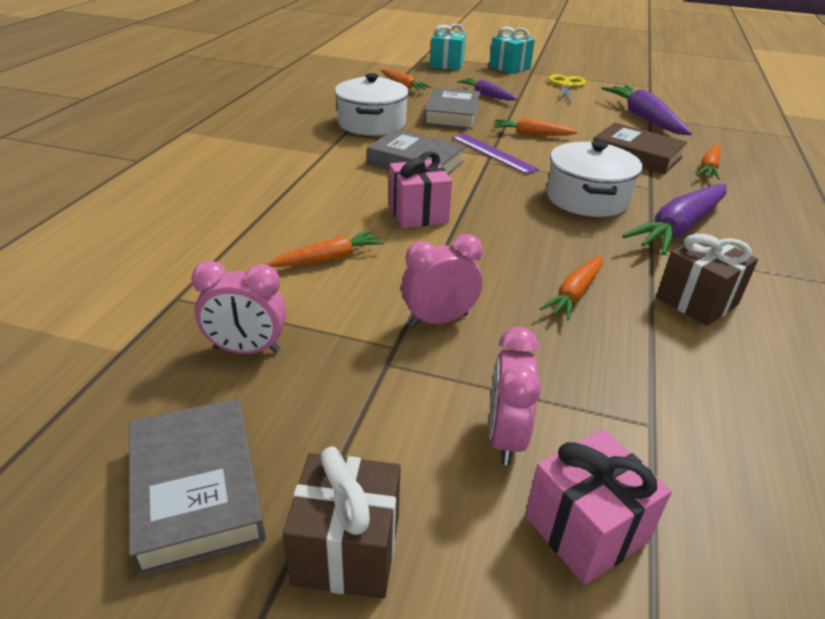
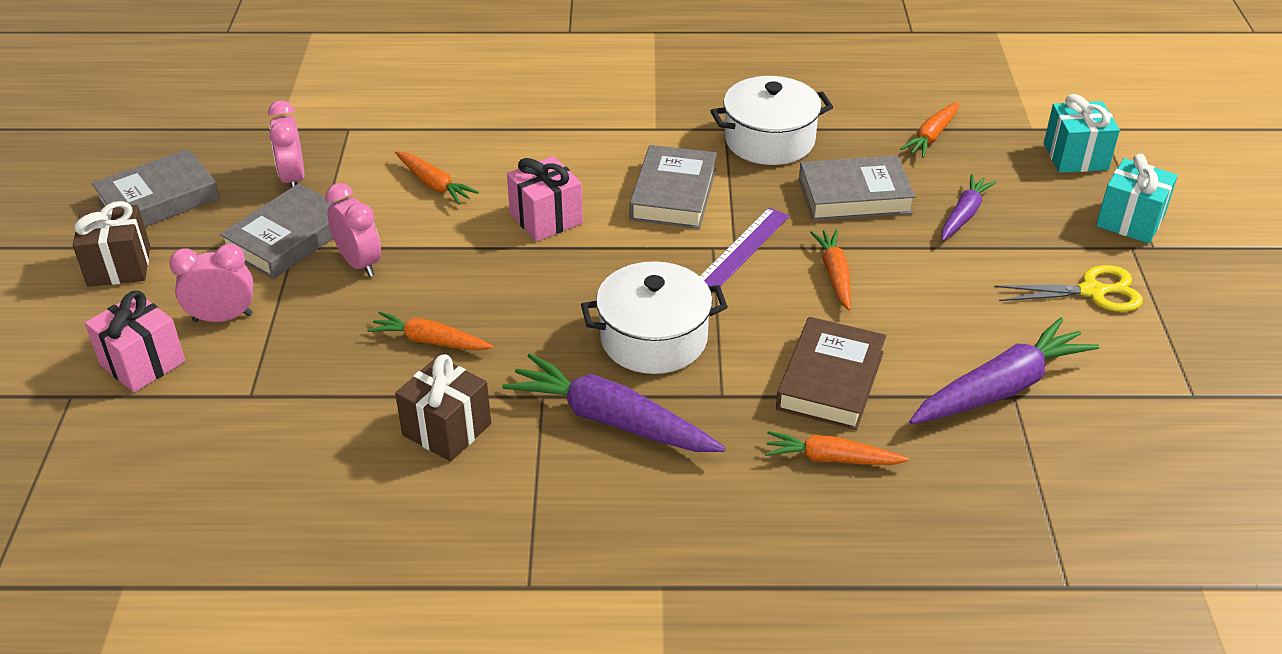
camera: 75 degrees right, 5 degrees up
(368, 366) = (288, 239): none -> grey book

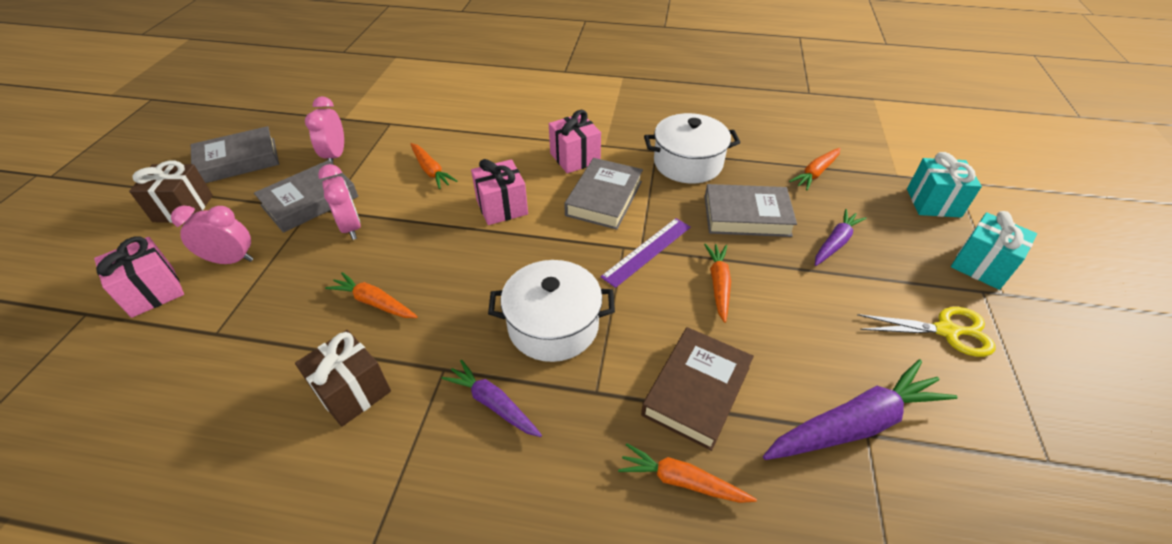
camera: 10 degrees right, 5 degrees up
(611, 420) = (493, 403): purple carrot -> purple carrot, size x0.58
(621, 148) = (575, 158): none -> pink gift

